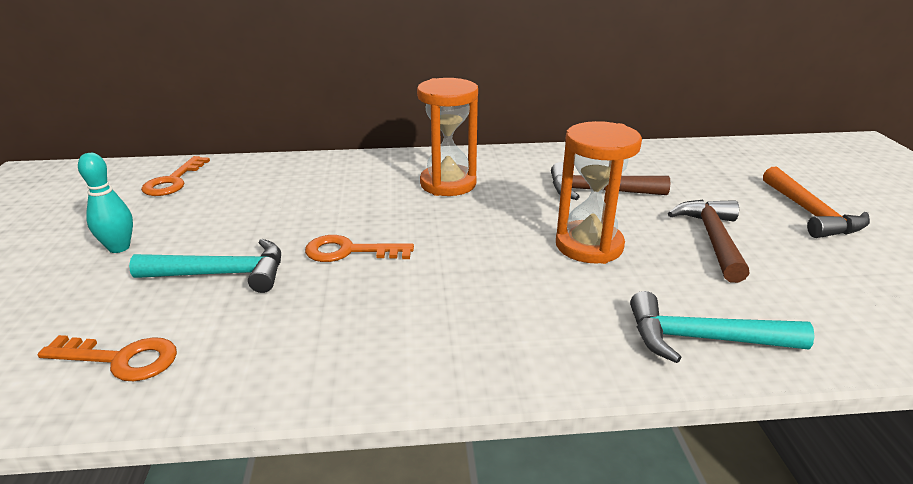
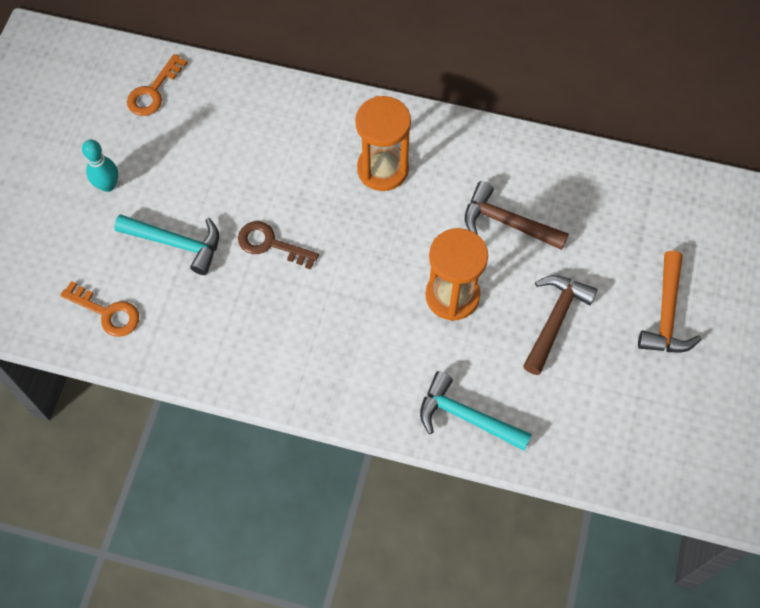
camera: 20 degrees right, 35 degrees up
(349, 251) = (270, 244): orange key -> brown key

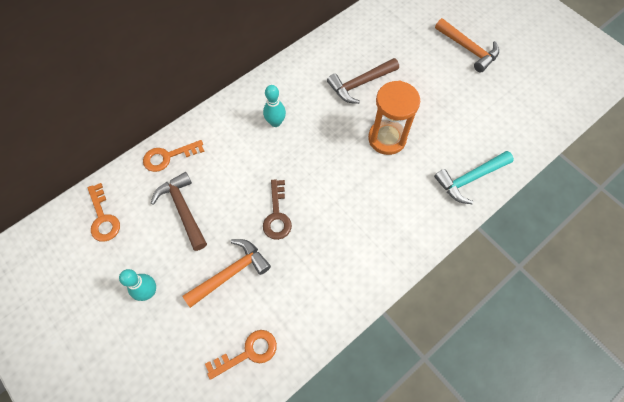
camera: 55 degrees left, 0 degrees up
(177, 243) = (231, 273): turquoise hammer -> orange hammer
(261, 98) = (168, 157): none -> orange key
(270, 244) = (277, 215): brown key -> brown key turned 60 degrees counterclockwise
(382, 169) = (275, 122): orange hourglass -> turquoise bowling pin
(555, 319) = (437, 99): brown hammer -> brown hammer (183, 209)

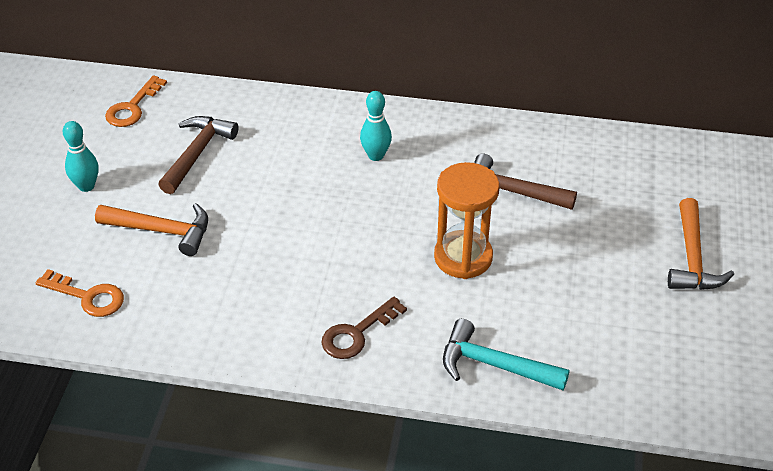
camera: 50 degrees right, 20 degrees down
(168, 157) = (245, 106): orange key -> none
(277, 215) = (263, 225): brown key -> brown key (357, 333)

